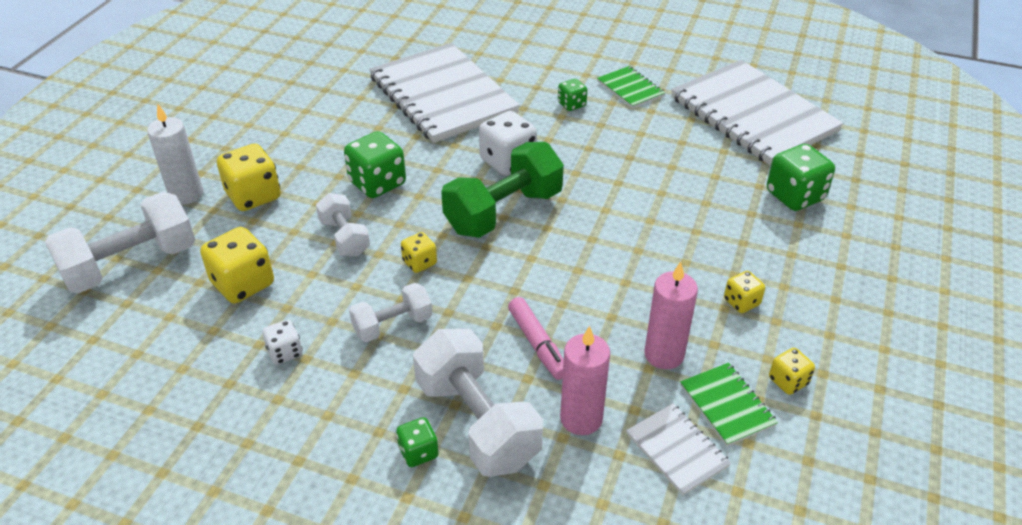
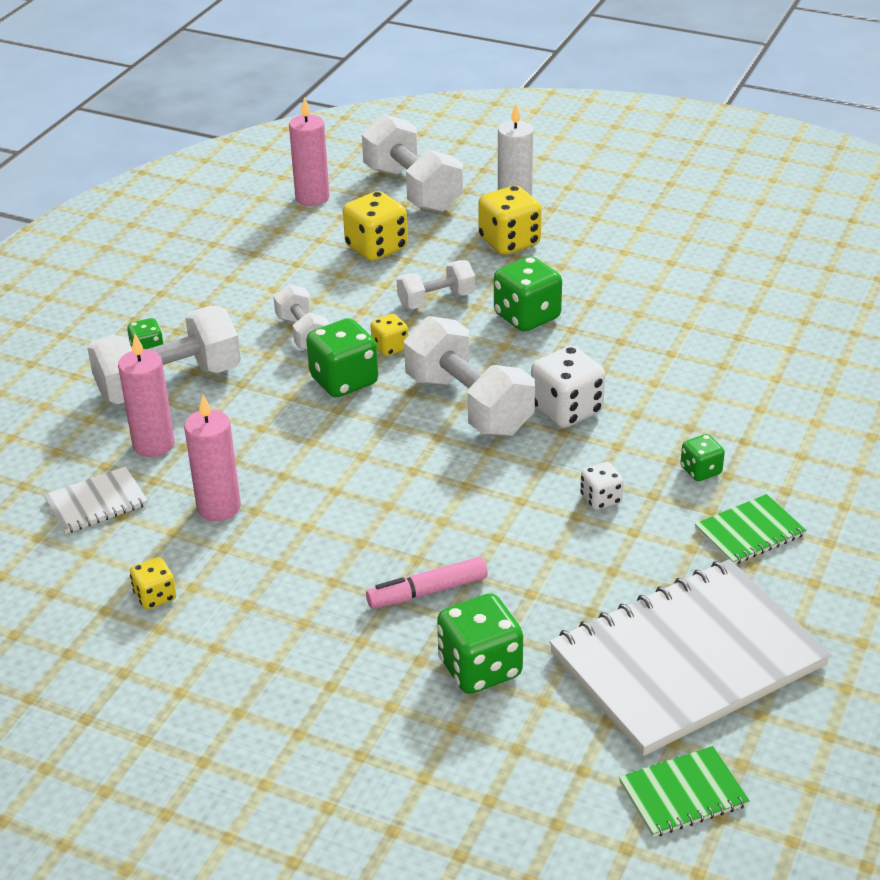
camera: 95 degrees right, 5 degrees down
(119, 344) = (312, 198): none -> pink candle
(285, 352) = (282, 277): white dice -> white dice (600, 499)
(443, 95) = (713, 360): white notebook -> none
(471, 289) = (344, 381): none -> green dice
(503, 212) = (468, 405): green dumbbell -> white dumbbell
(537, 344) = (256, 422): pink marker -> pink marker (427, 592)
(727, 405) = (138, 544): green notebook -> green notebook (683, 794)
(741, 302) = (283, 579): yellow dice -> none

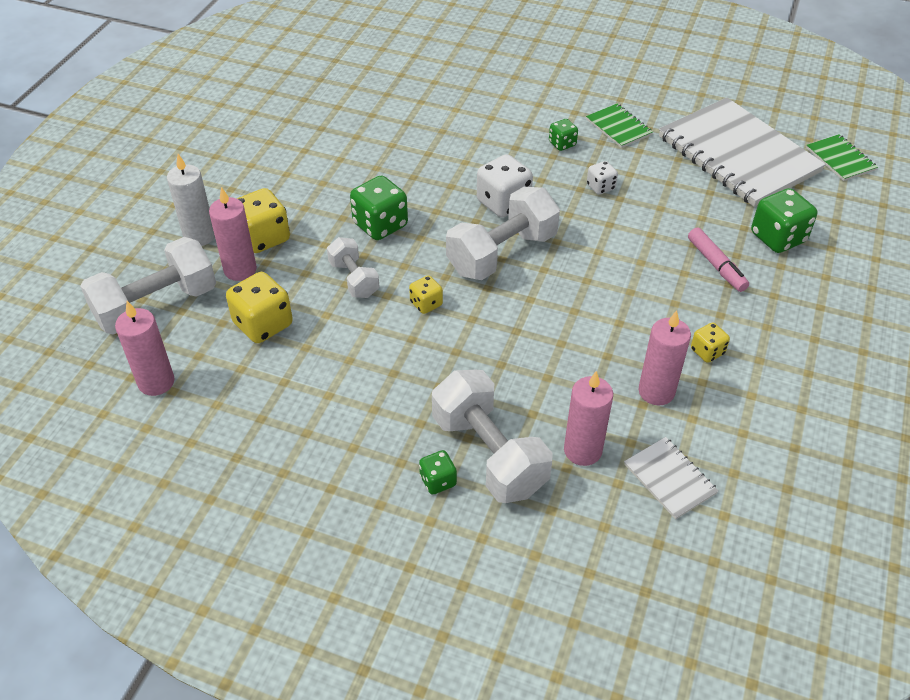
camera: 95 degrees left, 10 degrees up
(155, 596) = (770, 416): yellow dice -> yellow dice (707, 352)
(303, 333) = (405, 364): white dumbbell -> none
(344, 381) = (476, 329): green dice -> none
(459, 231) = (240, 270): none -> pink candle

